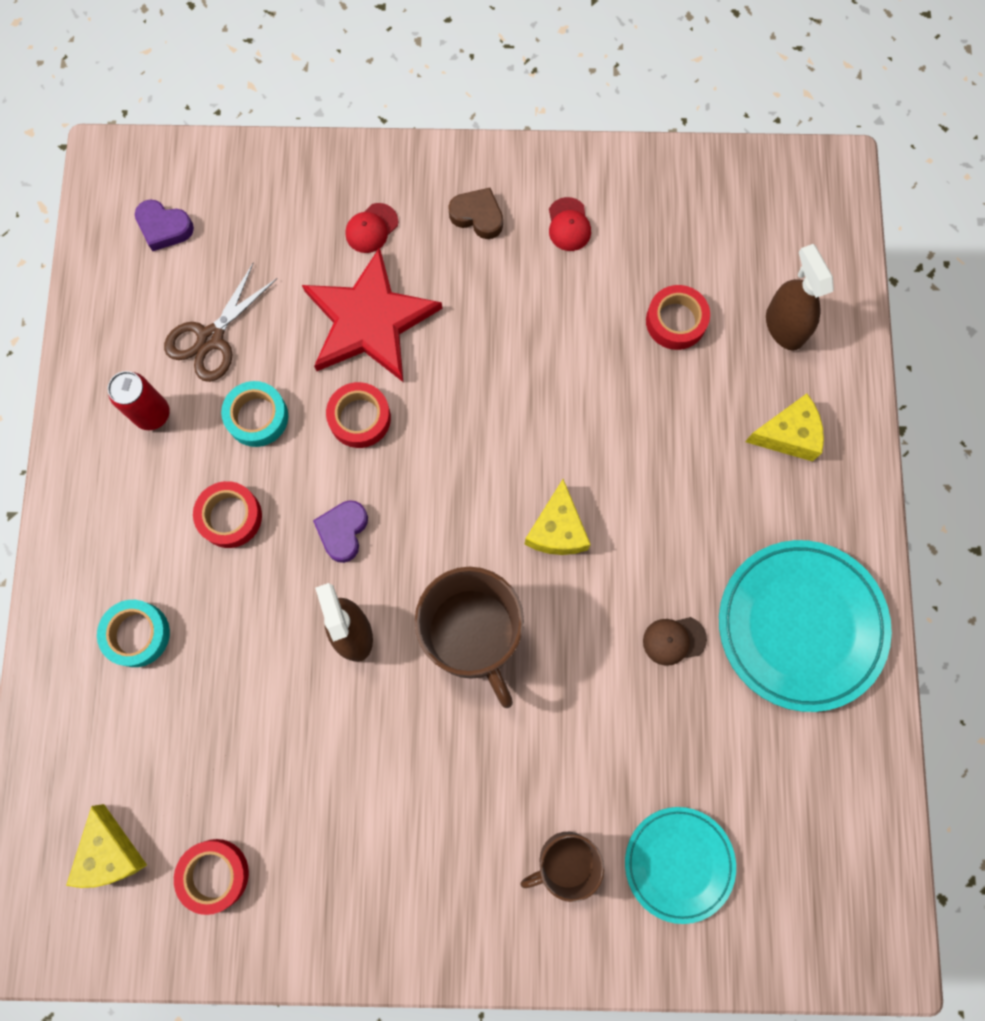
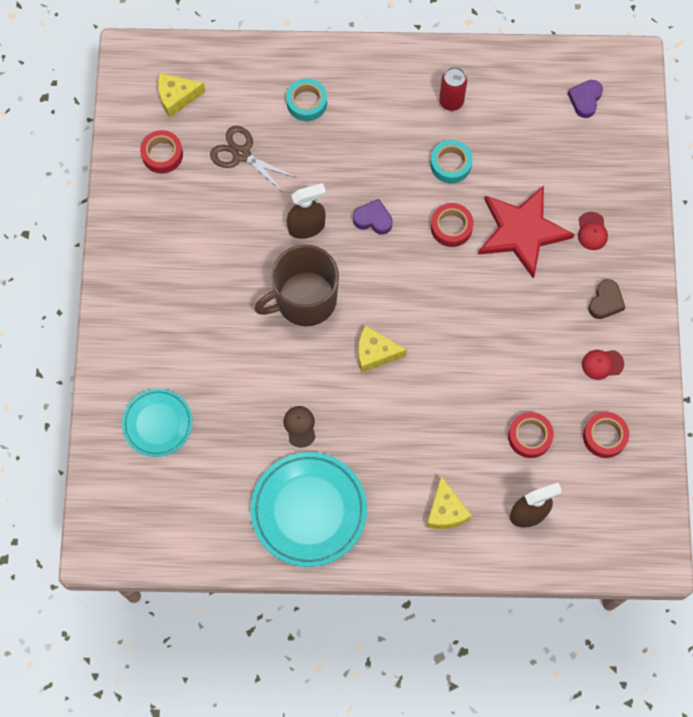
camera: 90 degrees right, 5 degrees down
(211, 338) = (505, 133): brown scissors -> brown scissors (241, 154)
(230, 517) = (382, 151): red tape -> red tape (604, 436)
(371, 228) = (592, 231): red cap -> red cap turned 135 degrees counterclockwise
(565, 861) = (161, 355): brown mug -> none

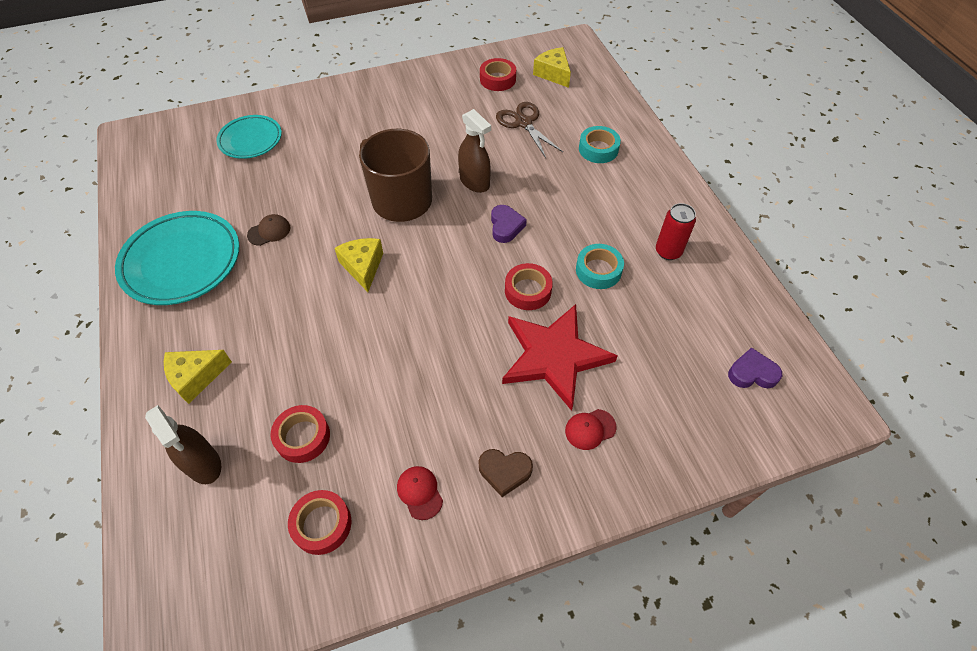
camera: 70 degrees right, 15 degrees down
(241, 154) = (523, 123): brown scissors -> brown scissors turned 45 degrees counterclockwise

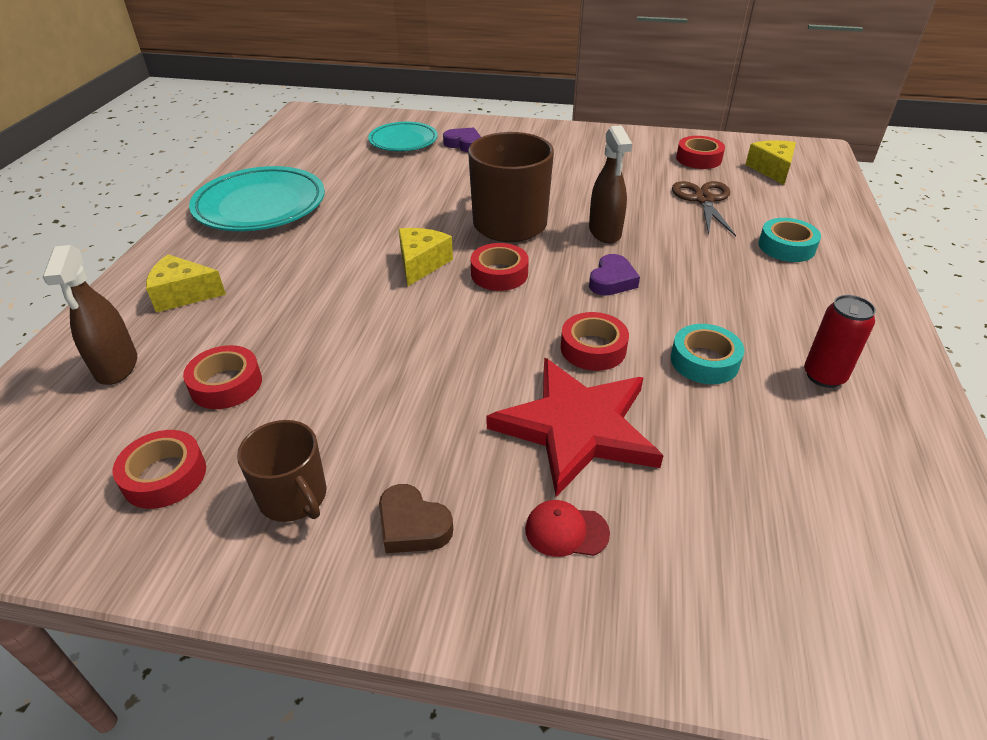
camera: 30 degrees right, 15 degrees down
(269, 231) = (357, 208): brown cap -> none
(420, 492) = (294, 497): red cap -> brown mug
(426, 252) = (499, 274): none -> red tape
(752, 373) = (884, 576): purple heart -> purple heart (464, 144)

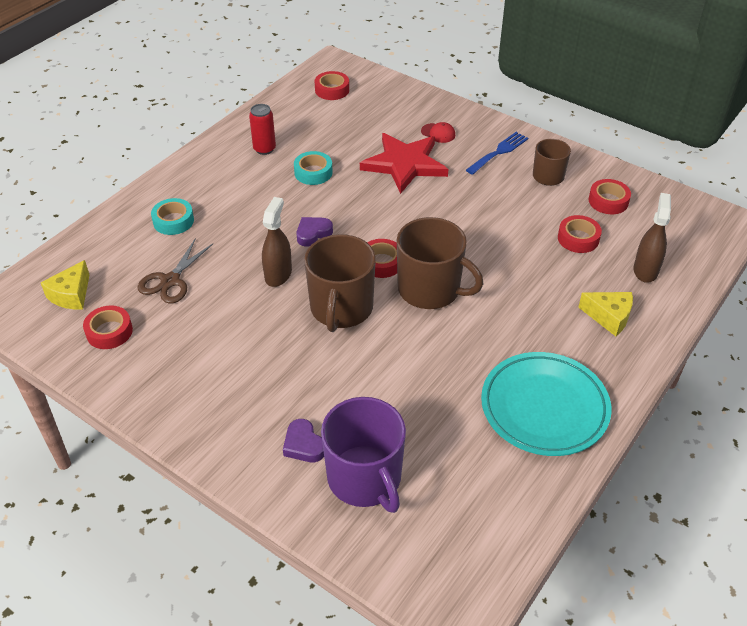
camera: 155 degrees left, 5 degrees up
(403, 141) = (365, 478): turquoise plate -> purple mug
(412, 525) = (499, 152): brown heart -> blue fork
(421, 264) = (430, 289): yellow cheese -> brown mug
(593, 348) = (364, 196): red tape -> red tape (332, 90)

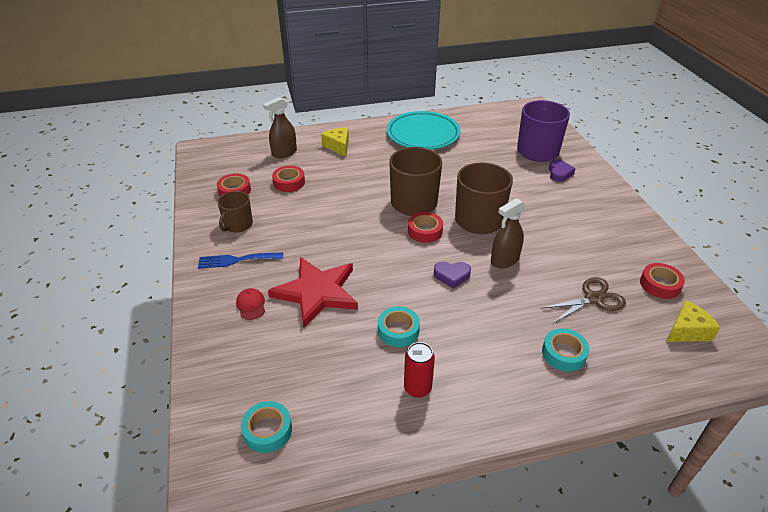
camera: 140 degrees left, 5 degrees down
(332, 90) = (267, 430): red tape -> turquoise tape

